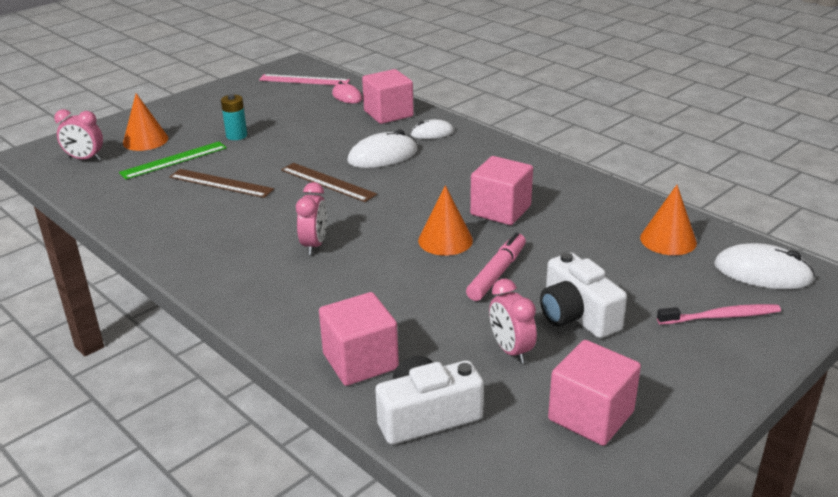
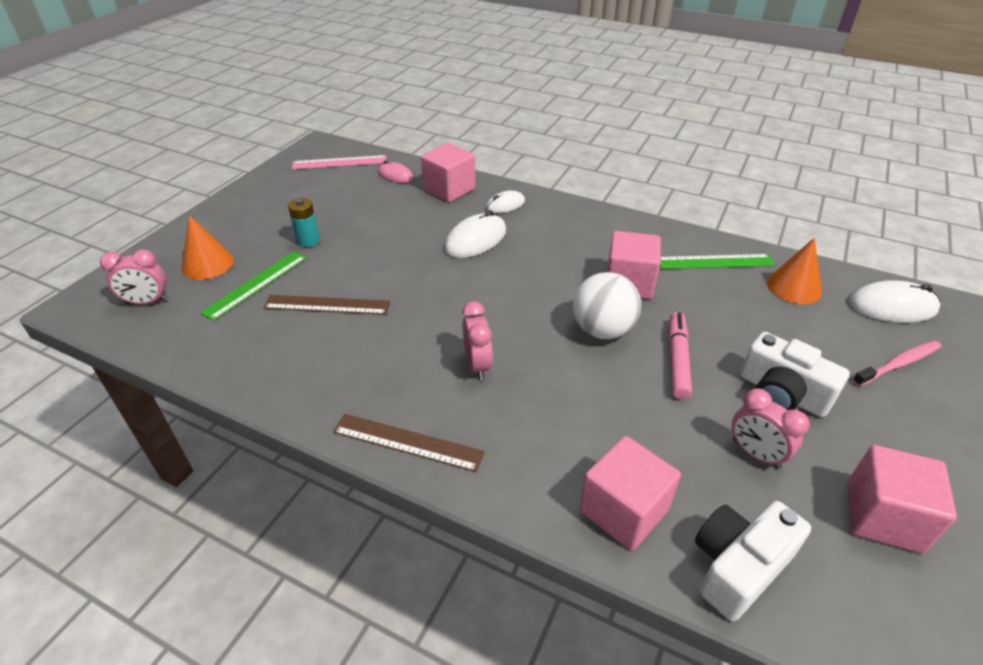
camera: 20 degrees left, 10 degrees up
(327, 182) = (440, 282): brown ruler -> brown ruler (407, 442)
(445, 240) = (602, 330): orange cone -> white ball
(603, 207) = (715, 261): none -> green ruler

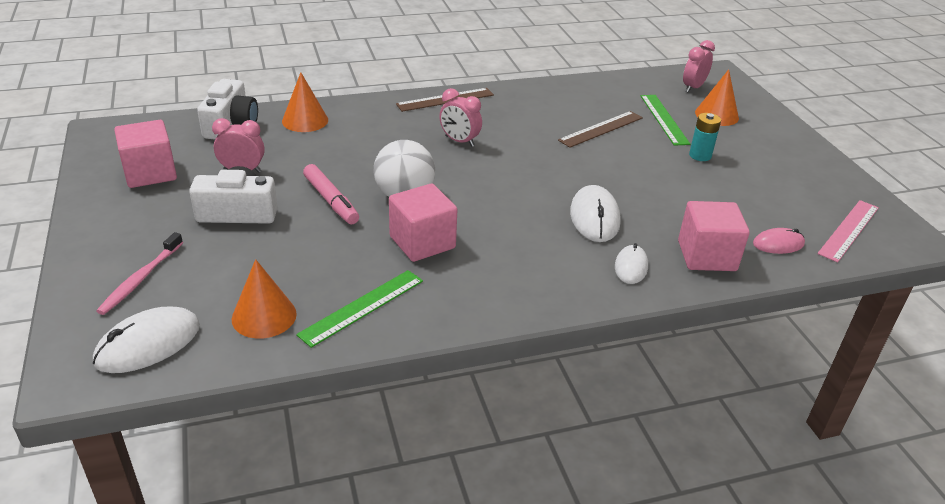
camera: 135 degrees right, 5 degrees down
(623, 510) = (305, 120): pink cube -> orange cone

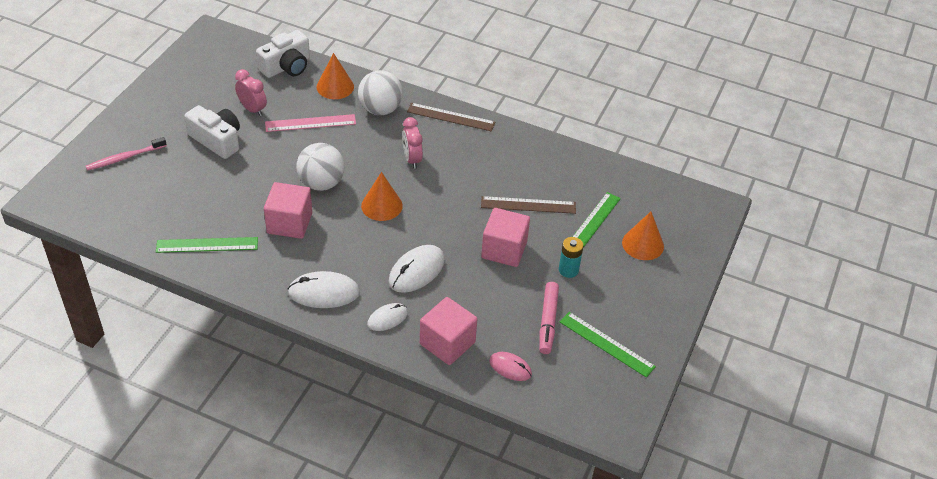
camera: 40 degrees right, 10 degrees up
(148, 344) = (89, 201): white mouse -> white mouse (324, 292)
(150, 173) = (202, 83): pink cube -> pink cube (504, 250)
(264, 316) = (155, 219): orange cone -> orange cone (381, 205)
(331, 201) = (275, 161): pink marker -> pink marker (548, 321)
(375, 119) = (380, 109): none -> white ball
(693, 87) = (666, 208): pink clock -> none
(806, 188) = (606, 344): none -> green ruler
(849, 230) = (581, 392): pink ruler -> pink ruler (310, 123)

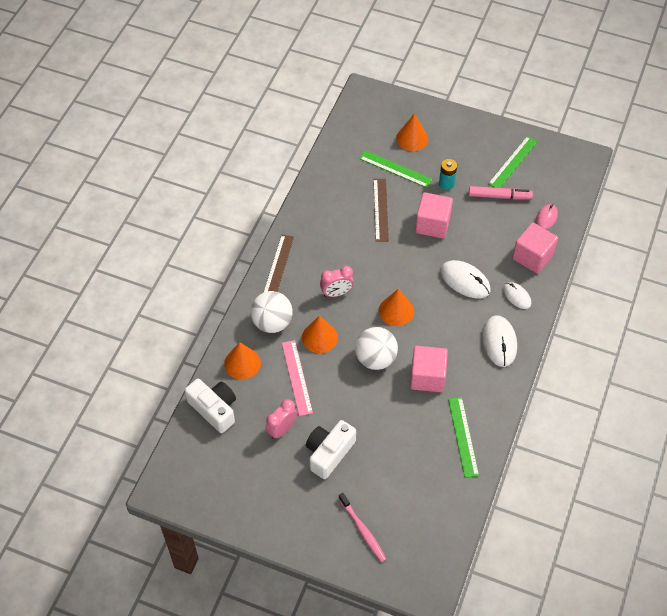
camera: 90 degrees left, 10 degrees up
(356, 142) = (319, 337): none -> orange cone

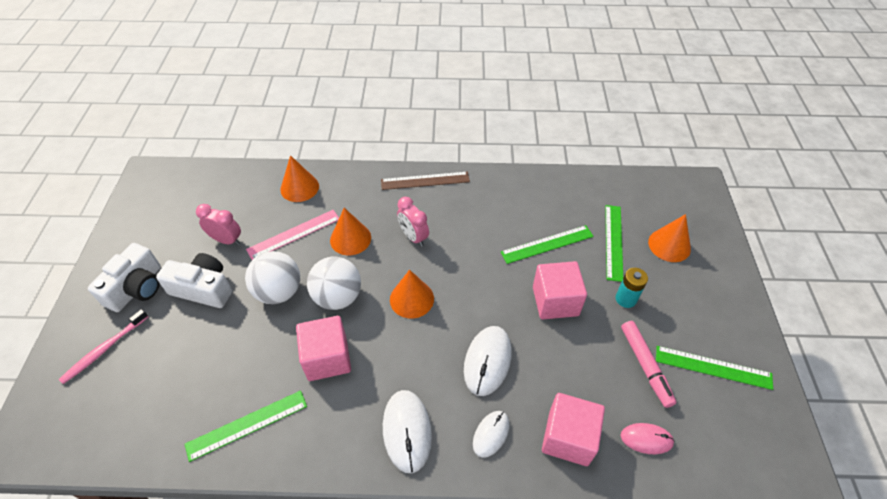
camera: 70 degrees right, 5 degrees down
(214, 409) = (241, 183): white camera -> white camera (137, 288)
(272, 323) = (355, 196): white ball -> white ball (279, 292)
(380, 209) = (547, 244): brown ruler -> green ruler
(499, 342) = (407, 431): white mouse -> white mouse turned 75 degrees counterclockwise

